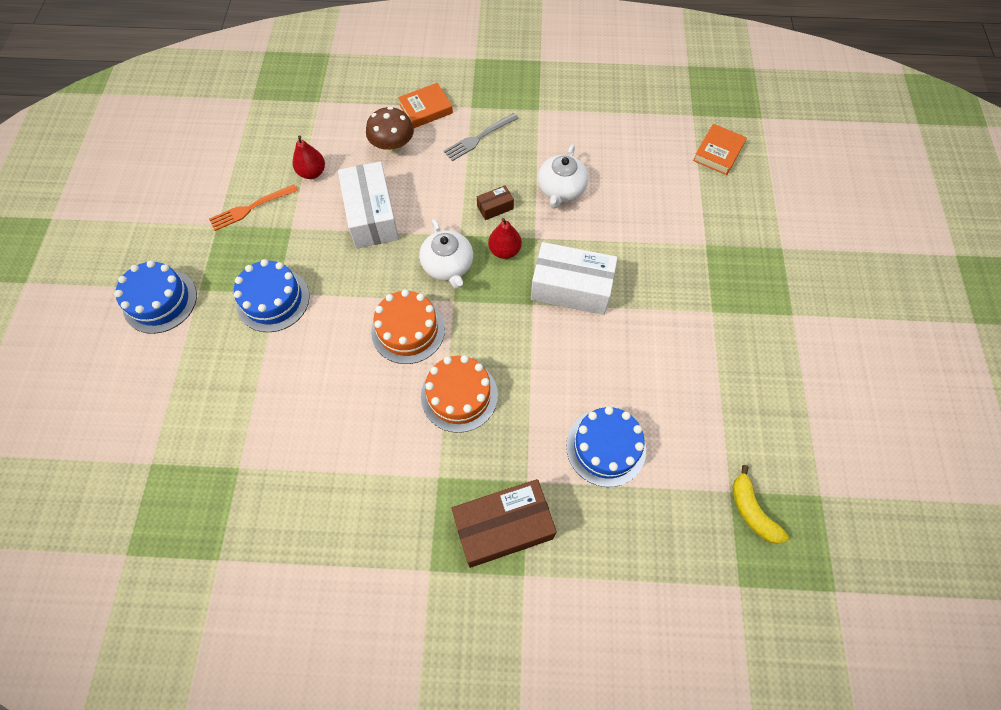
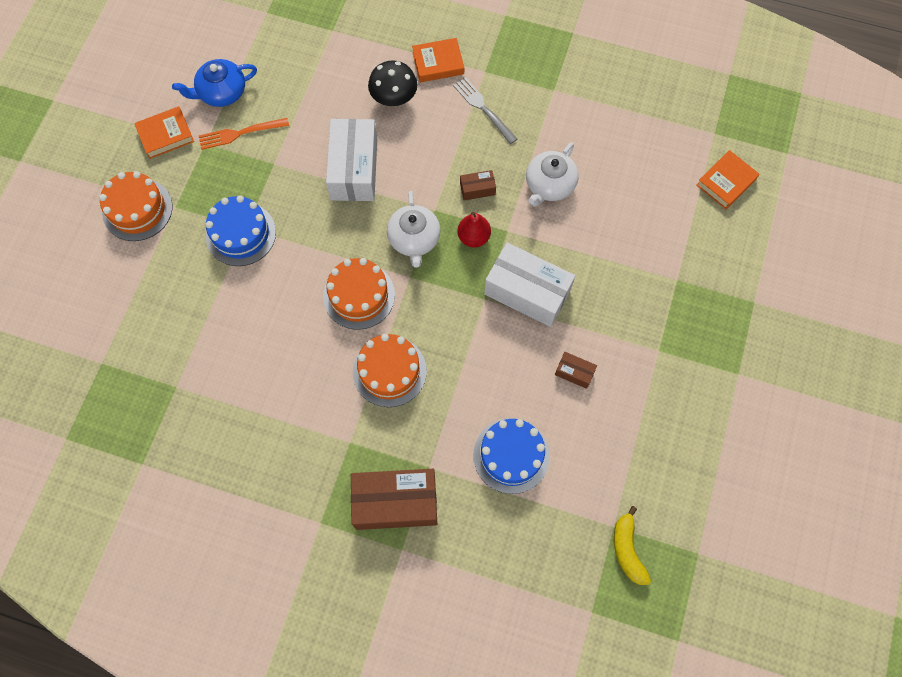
camera: 15 degrees right, 5 degrees up
(160, 301) = (137, 209): blue cake -> orange cake
(175, 225) = (165, 135): none -> orange book
(224, 176) = (221, 92): none -> blue teapot
(312, 172) = (307, 109): red pear -> none
(393, 146) = (394, 98): brown mushroom -> black mushroom
(479, 138) = (483, 108): grey fork -> grey fork turned 75 degrees clockwise
(640, 351) = (574, 372): none -> brown box

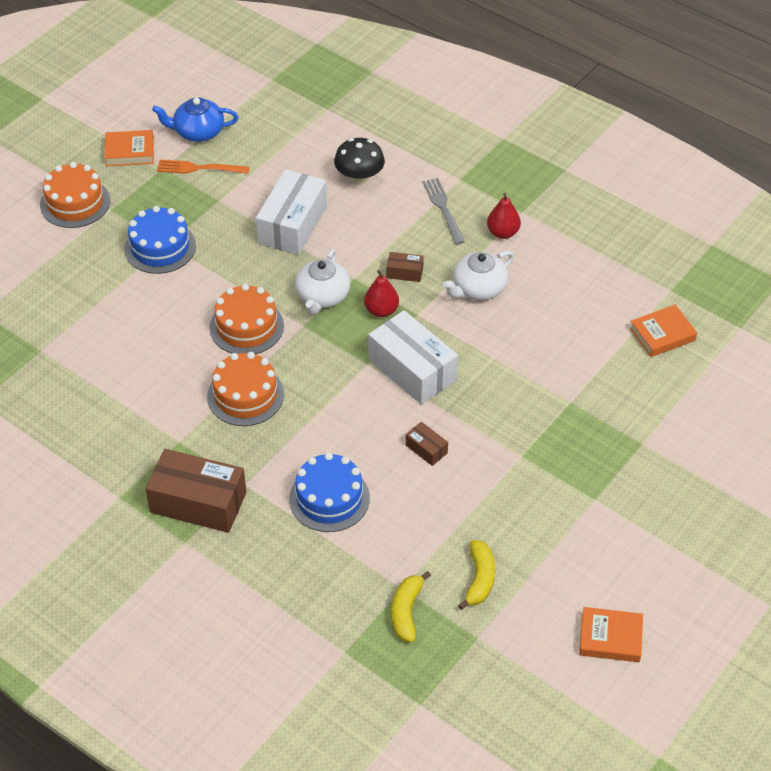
camera: 20 degrees right, 20 degrees down
(438, 63) = (417, 161): orange book -> orange book (610, 638)
(546, 118) = (503, 232): none -> red pear
(675, 492) = (479, 579): none -> yellow banana

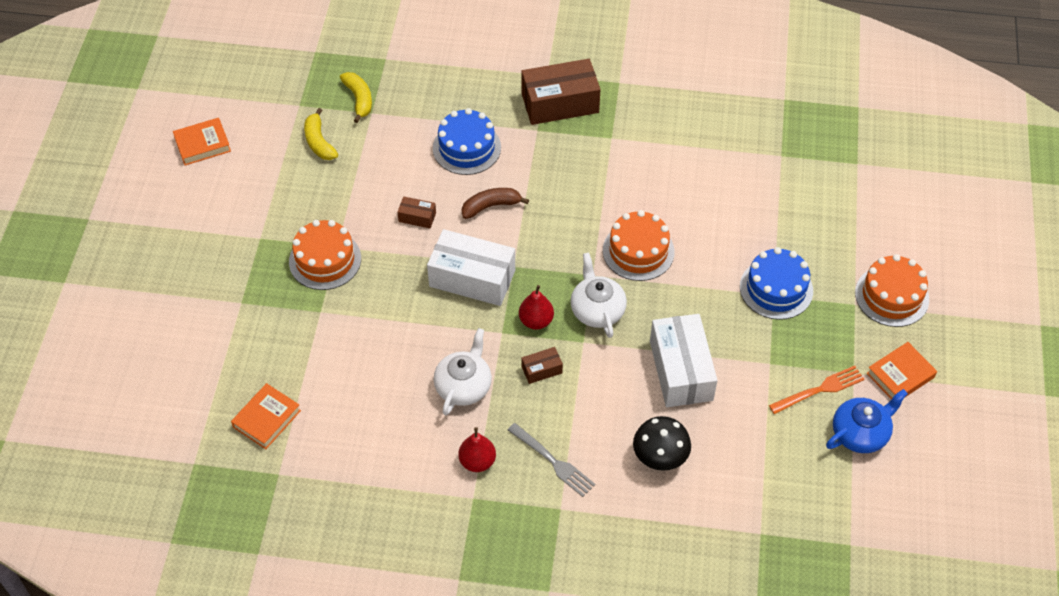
camera: 150 degrees right, 5 degrees up
(245, 395) = (591, 194): orange cake -> orange cake (325, 260)
(348, 427) = (491, 206): none -> brown banana

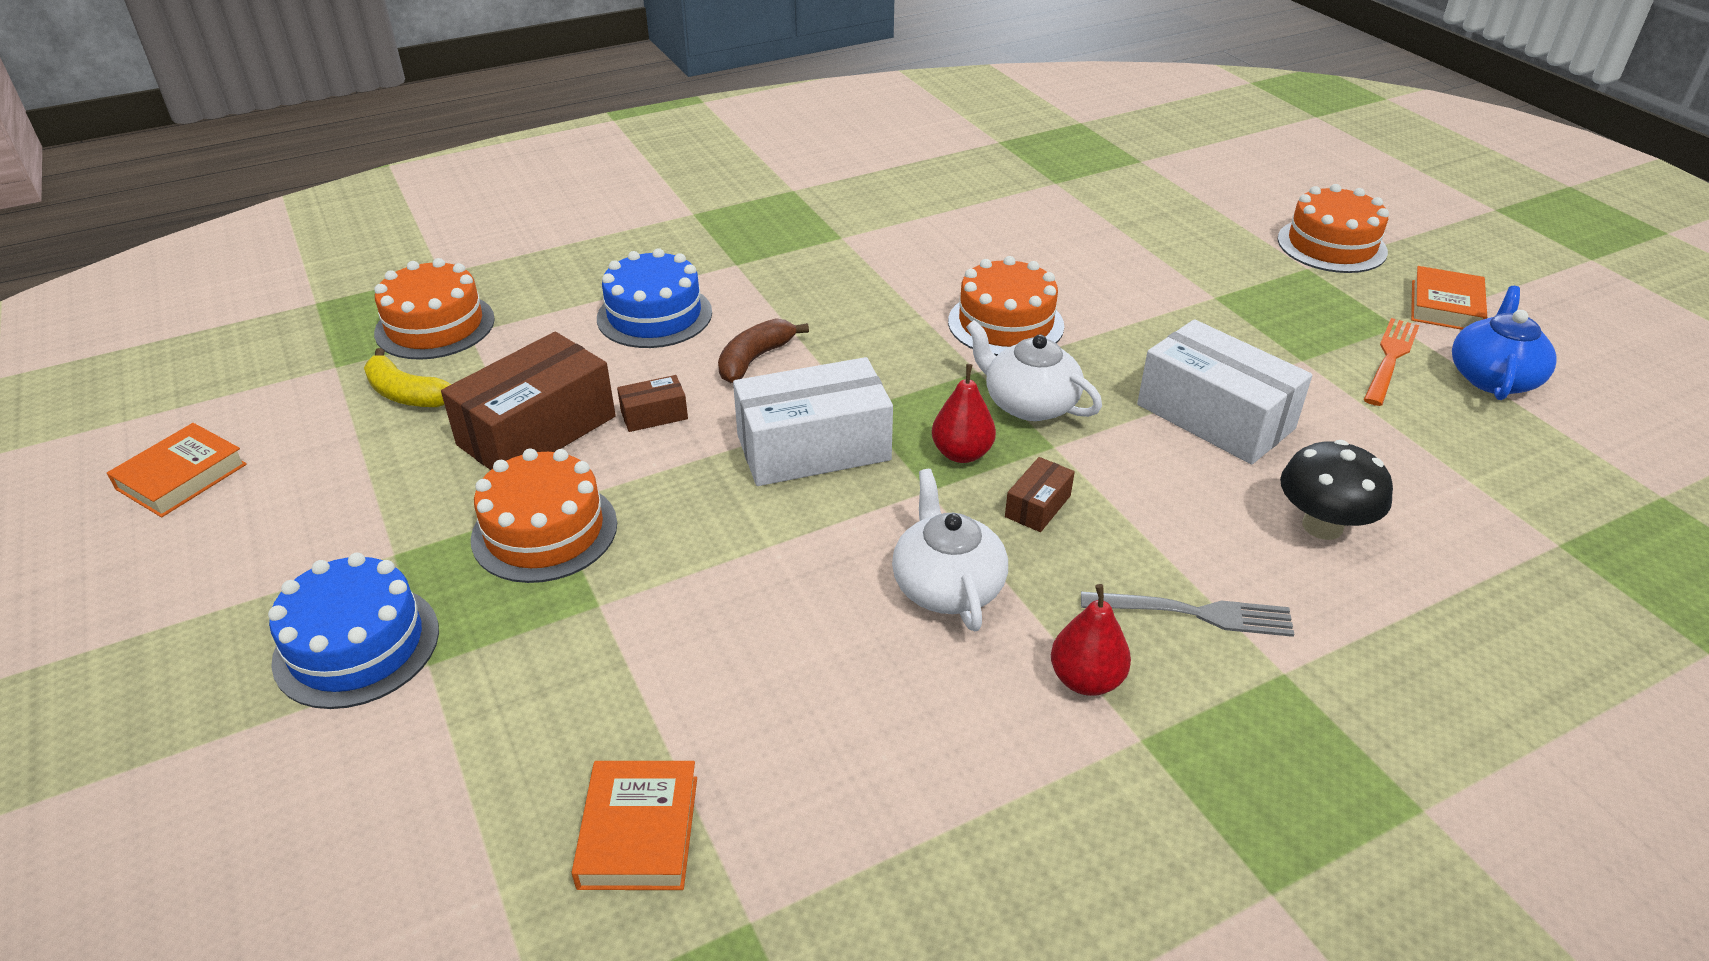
camera: 35 degrees left, 15 degrees down
(359, 99) = (435, 326): yellow banana -> orange cake
(560, 103) = (739, 231): brown box -> brown box (537, 431)
(776, 289) = (1209, 290): blue cake -> blue cake (357, 645)

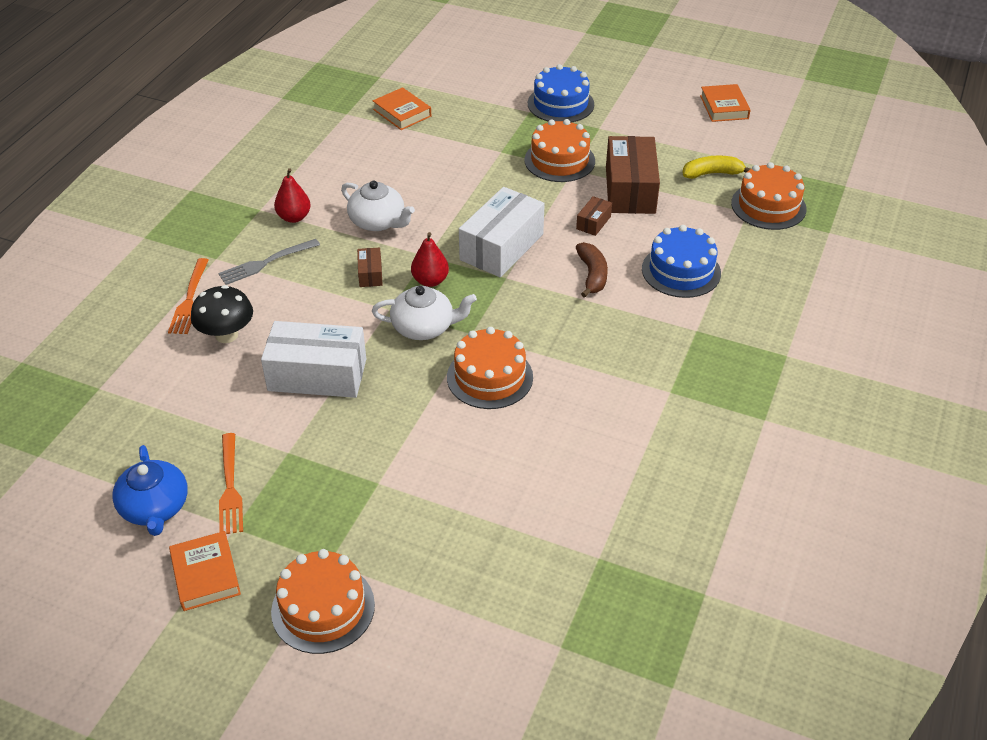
camera: 140 degrees right, 5 degrees up
(1364, 615) = (190, 299): none -> orange fork

